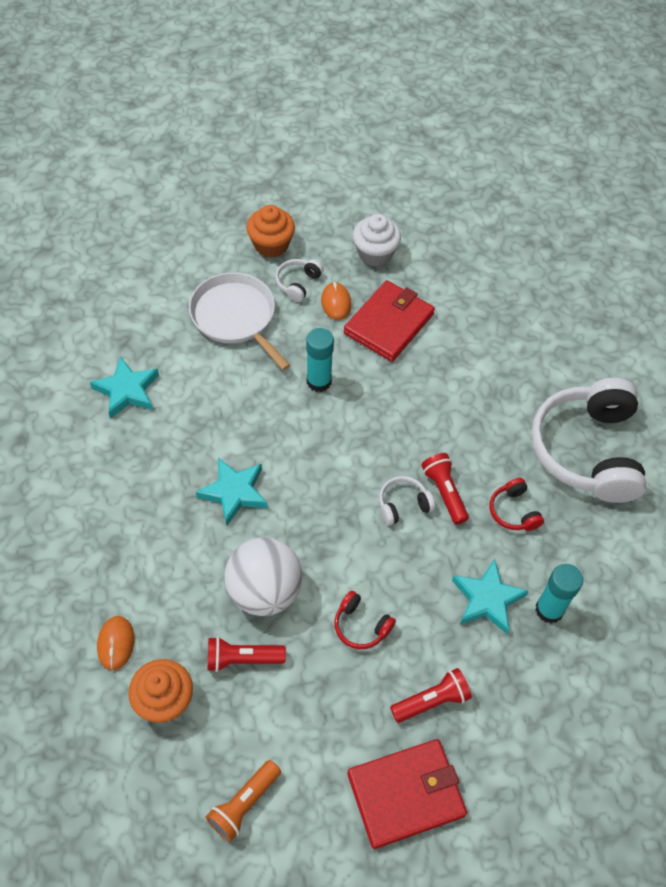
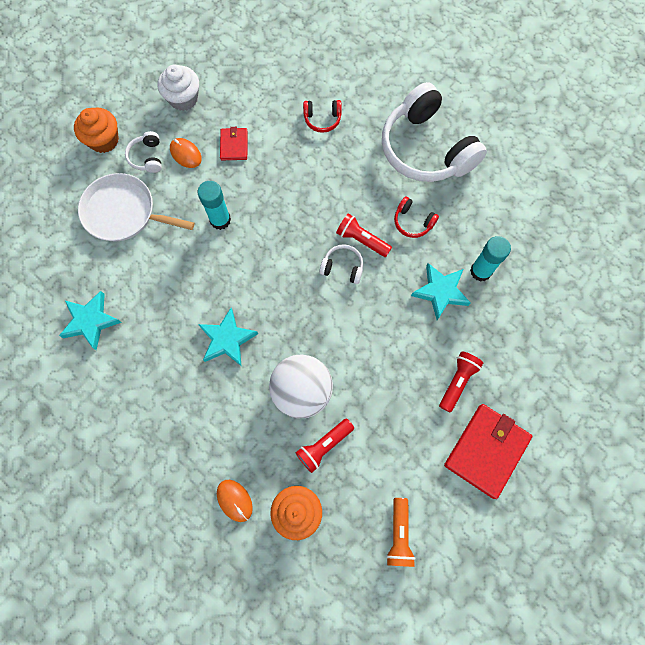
camera: 35 degrees left, 15 degrees up
(361, 626) = (379, 367): red headphones -> red headphones (322, 119)
(389, 323) = (234, 145): red wallet -> red wallet, size x0.54
(403, 505) = (342, 267): white headphones -> white headphones turned 75 degrees clockwise

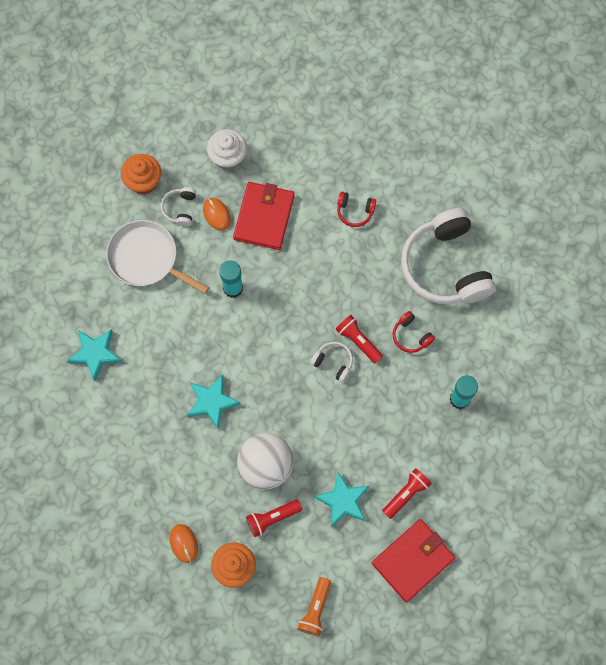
camera: 15 degrees right, 0 degrees up
(234, 145) = (264, 217): red wallet -> red wallet, size x1.87
(440, 292) = (416, 409): turquoise star -> turquoise star (343, 501)

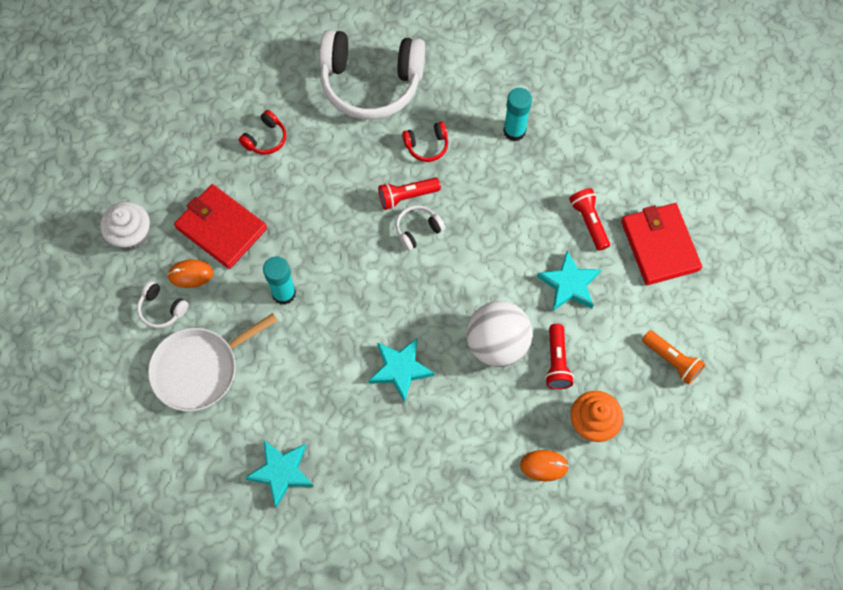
camera: 65 degrees left, 5 degrees down
(143, 181) = (107, 334): orange cupcake -> none

